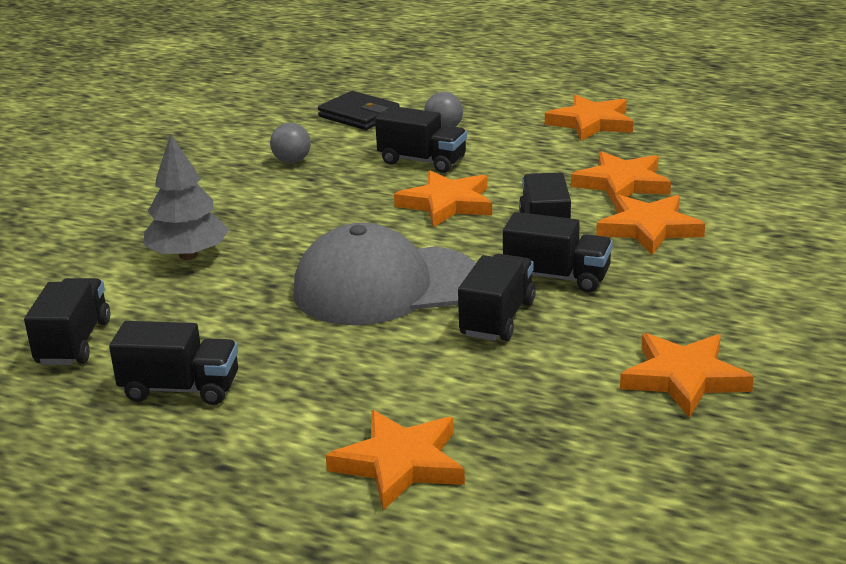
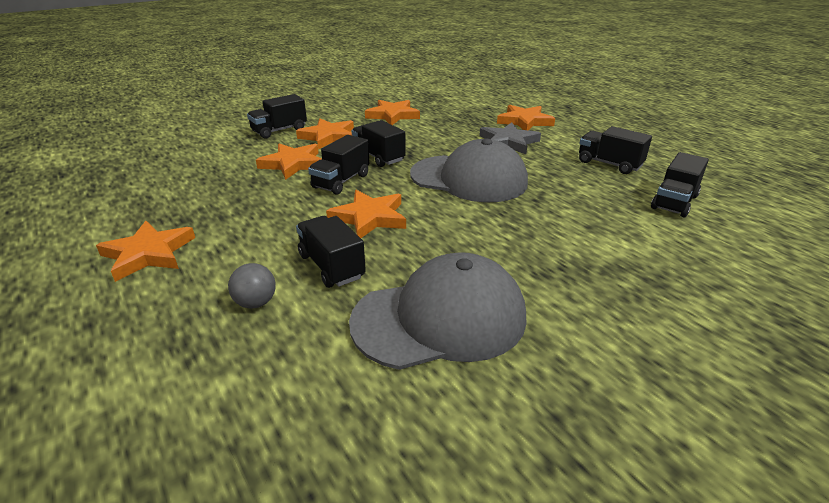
camera: 150 degrees left, 5 degrees up
(188, 255) = (586, 239): grey tree -> none
(292, 161) = (440, 318): grey ball -> grey cap
(359, 115) = (297, 376): black wallet -> none
(386, 382) = (508, 142): none -> grey star
(497, 318) = (431, 149): black truck -> black truck (279, 130)
(622, 183) = (248, 193): orange star -> orange star (329, 137)

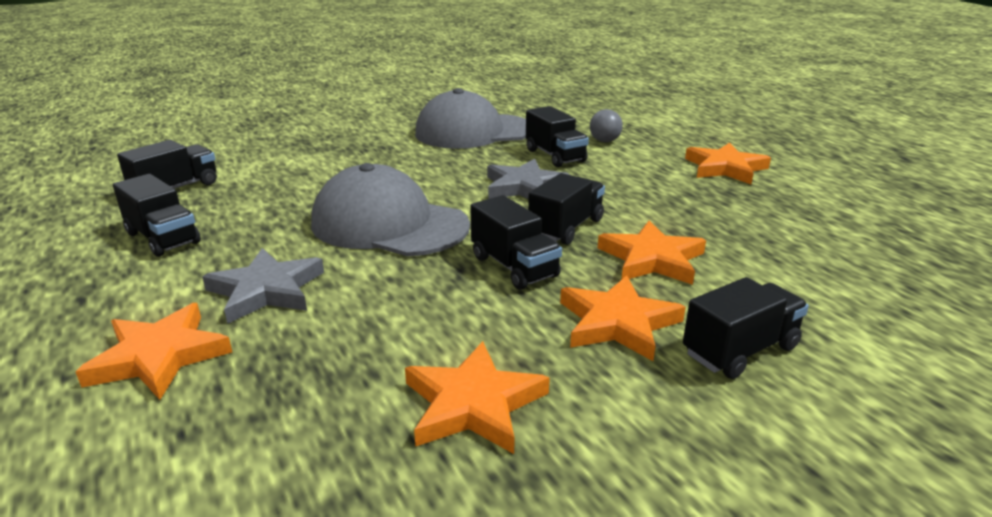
camera: 175 degrees left, 5 degrees down
(369, 217) = (524, 187): orange star -> grey star

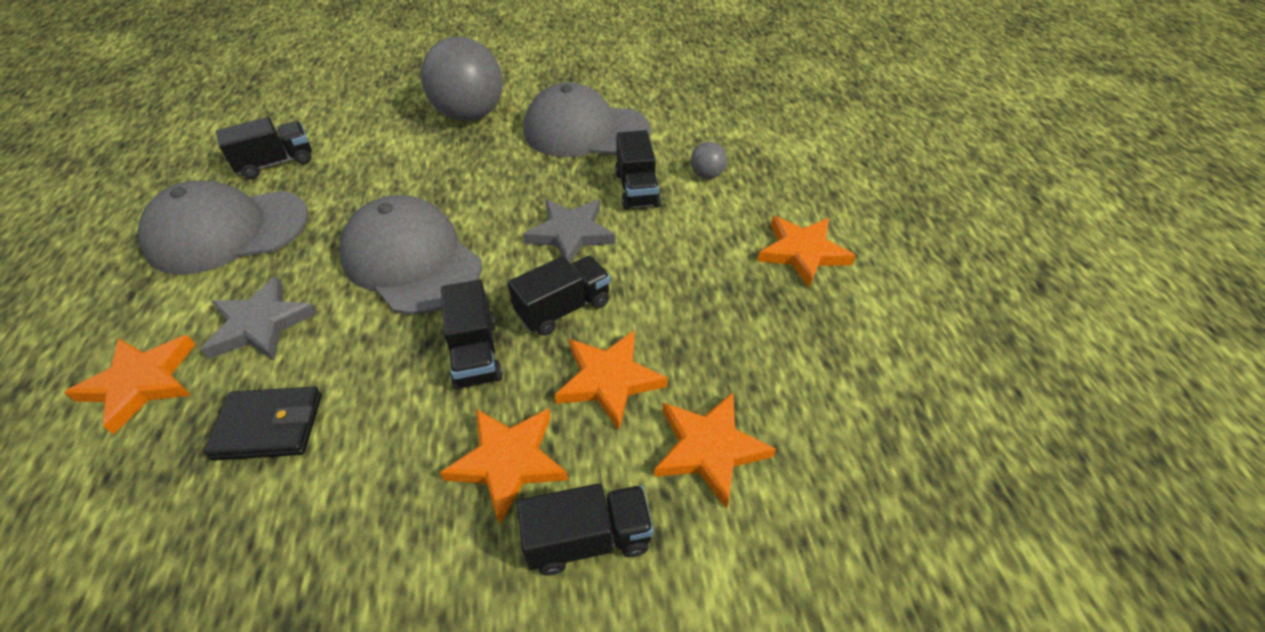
camera: 20 degrees right, 20 degrees up
(163, 238) = (228, 231): black truck -> grey cap
(348, 354) = (269, 426): none -> black wallet
(355, 136) = (470, 115): none -> grey ball
(473, 404) = (318, 523): orange star -> orange star (709, 448)

